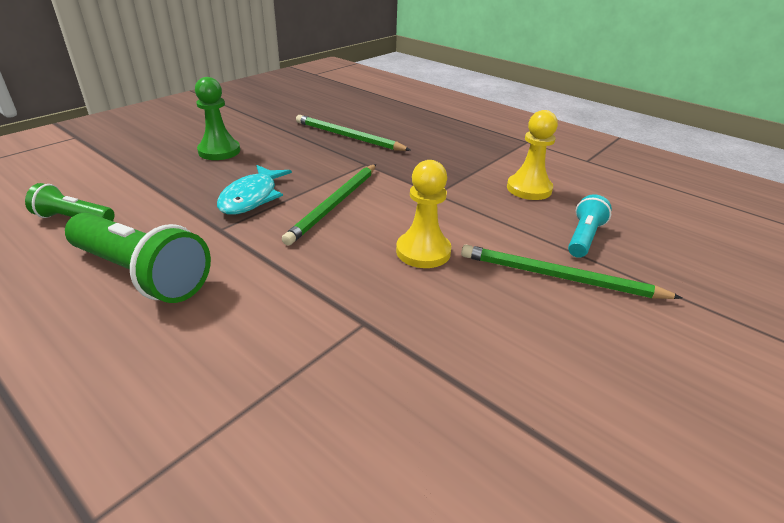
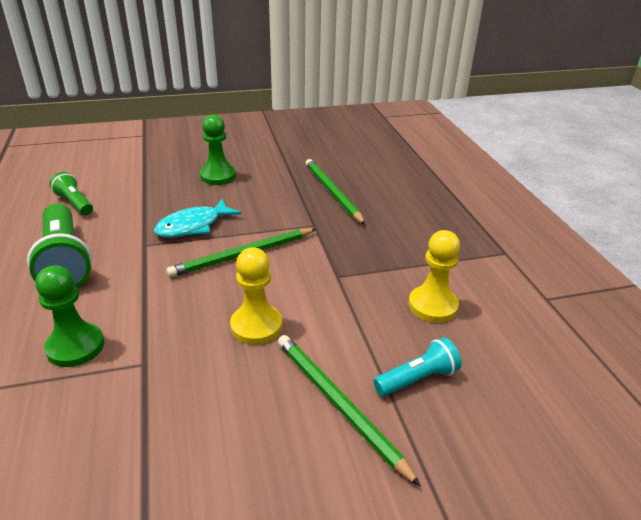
camera: 35 degrees right, 0 degrees up
(271, 342) = (75, 346): none -> green pawn

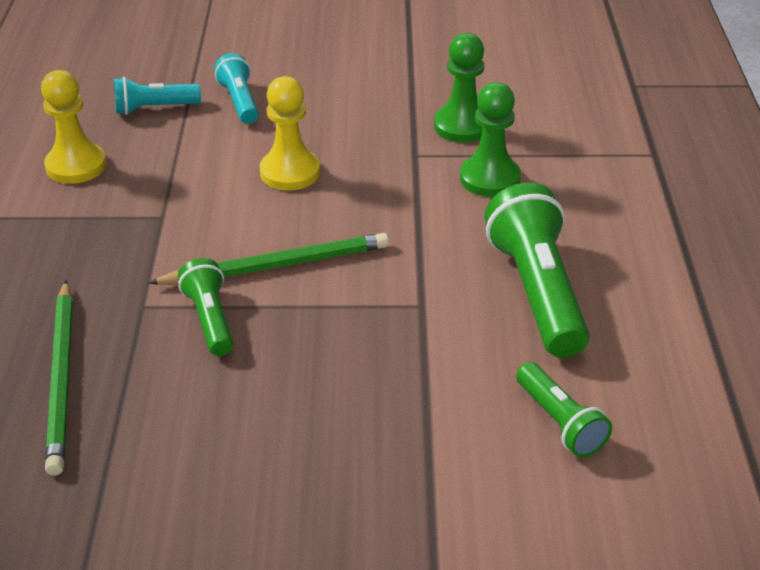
camera: 165 degrees left, 5 degrees up
(193, 226) = (341, 331): turquoise fish -> none
(218, 176) = (269, 467): green pawn -> green pawn (462, 126)
(271, 223) = (210, 319): none -> green flashlight
(338, 404) = (239, 101): green pencil -> turquoise flashlight

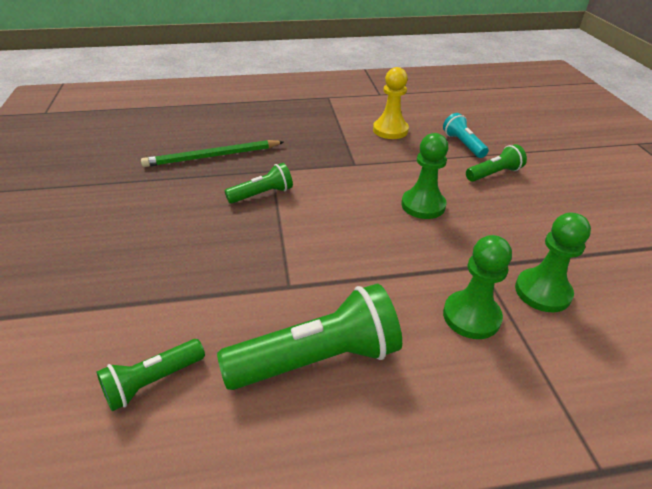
camera: 80 degrees right, 0 degrees up
(239, 101) = (494, 174): turquoise flashlight -> green flashlight
(276, 265) = (318, 212): green pencil -> none
(290, 172) = (423, 205): yellow pawn -> green pawn

